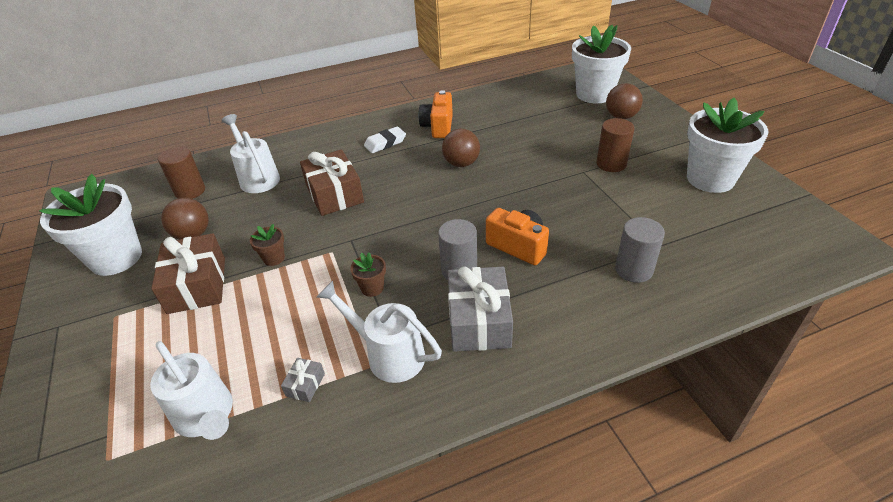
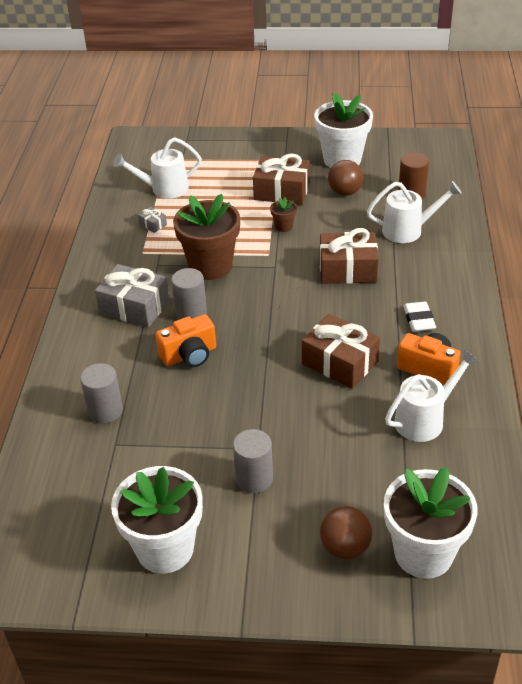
camera: 115 degrees right, 0 degrees up
(372, 288) = (210, 266): brown flower pot -> brown flower pot, size x2.35
(388, 354) = (145, 260): white watering can -> white watering can (425, 419)
(461, 163) = (340, 362): brown ball -> brown gift
(611, 164) = (254, 479): brown cylinder -> grey cylinder

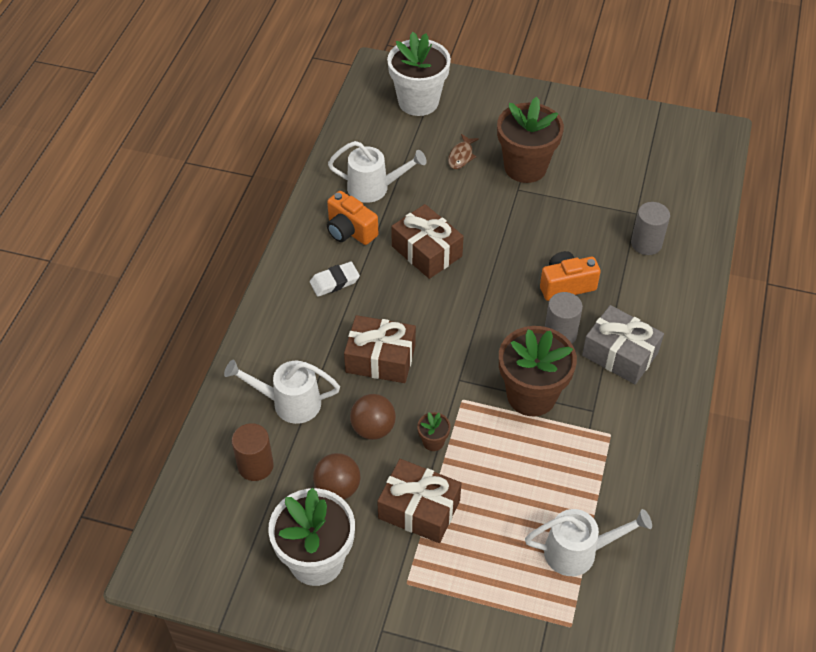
camera: 170 degrees left, 10 degrees up
(153, 224) = (596, 481): grey gift -> none
(165, 549) = (598, 133): white flower pot -> none
(254, 479) = (525, 167): grey cylinder -> brown flower pot
(337, 479) = (461, 156): none -> brown fish
(345, 547) = (470, 113): brown ball -> brown ball (373, 428)
(419, 320) = (334, 281): white eraser -> white eraser turned 60 degrees clockwise
(425, 419) = (374, 188): white watering can -> white watering can turned 150 degrees counterclockwise

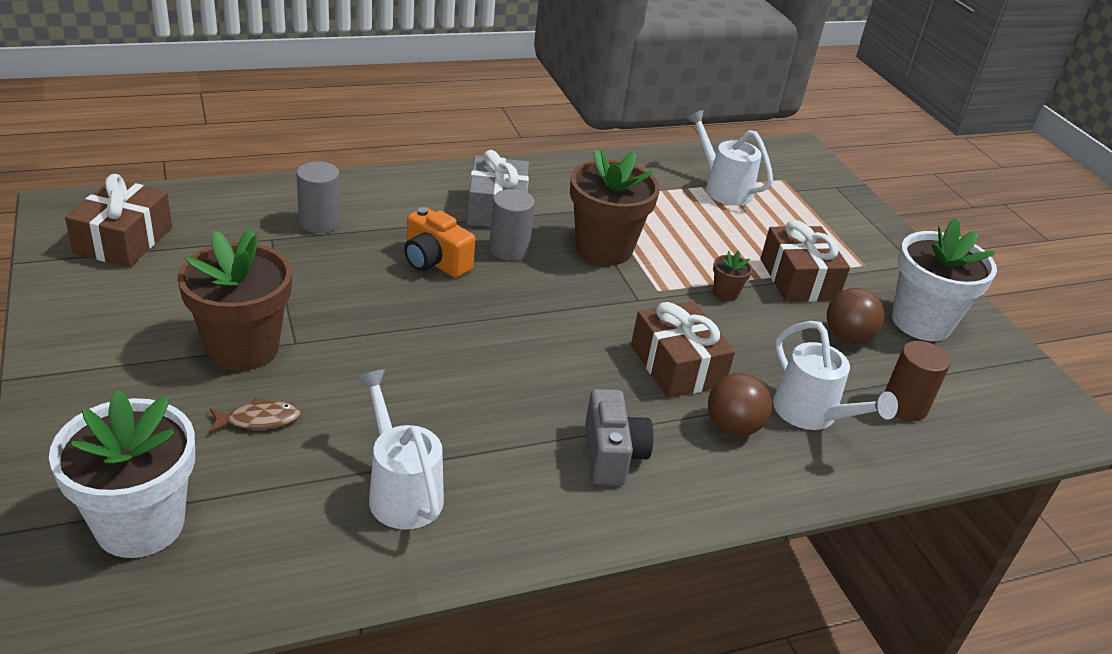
camera: 130 degrees left, 15 degrees down
(334, 281) = (612, 455): white eraser -> grey camera
(350, 231) = (510, 480): orange camera -> none
(373, 428) = (761, 338): brown ball -> brown ball (732, 427)
(426, 251) = (480, 388): brown gift -> brown gift (124, 240)

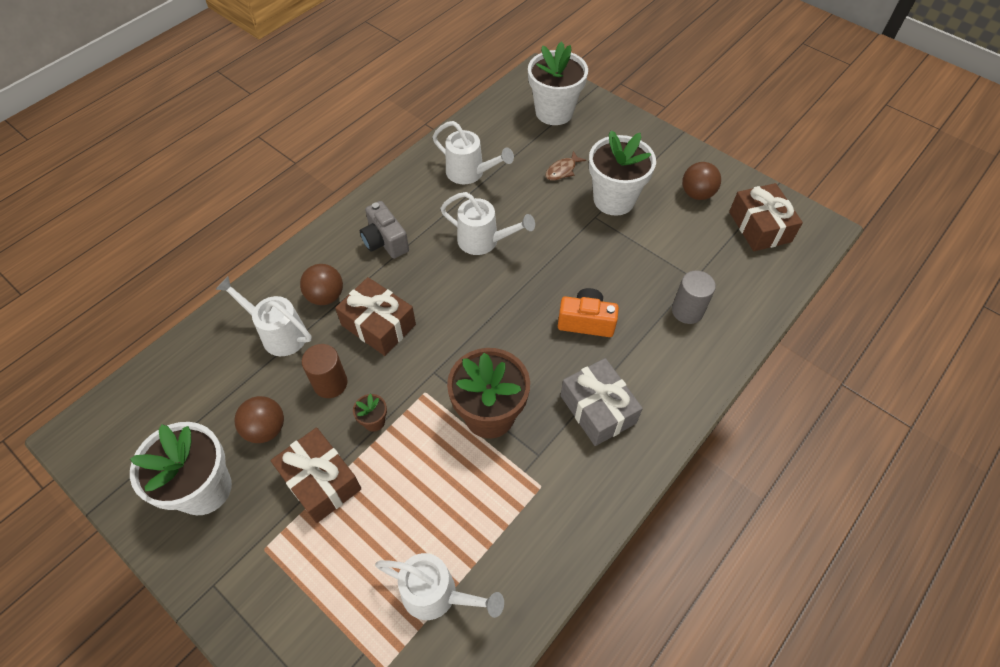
camera: 155 degrees right, 20 degrees up
(131, 301) = (697, 194): none -> brown ball
(243, 348) = (614, 199): brown flower pot -> white flower pot
(471, 387) = (484, 241): none -> white watering can
(509, 250) = (552, 366): grey cylinder -> none
(904, 406) = (214, 378): brown cylinder -> brown cylinder (330, 383)

